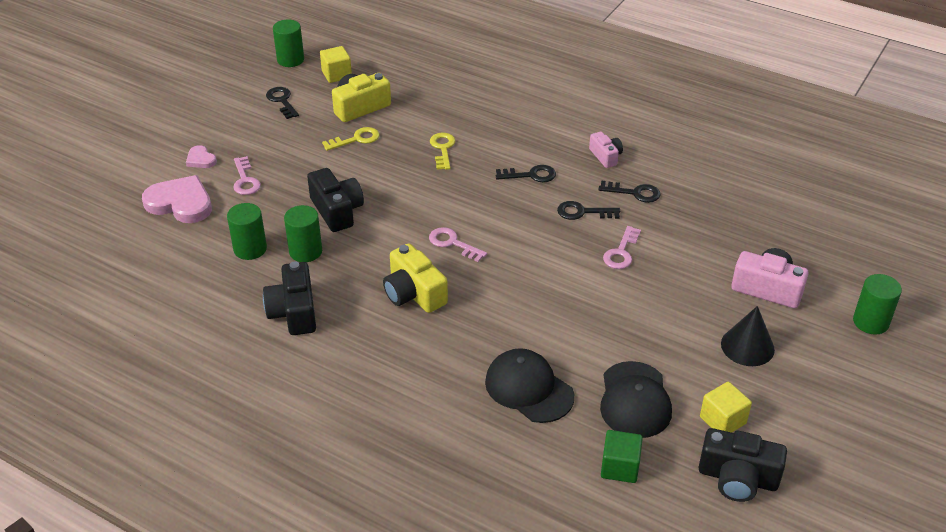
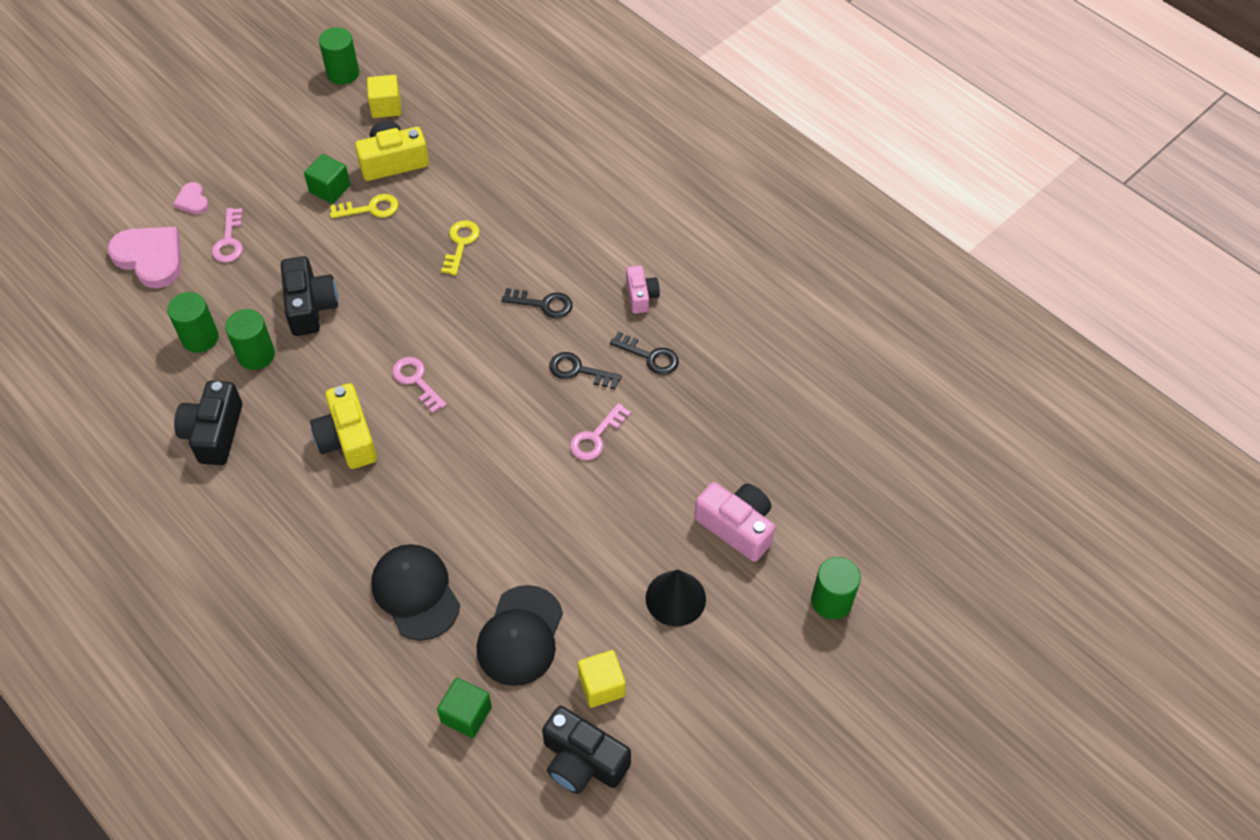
camera: 15 degrees right, 15 degrees up
(282, 101) = (310, 134): black key -> none
(315, 132) = (330, 189): none -> green cube

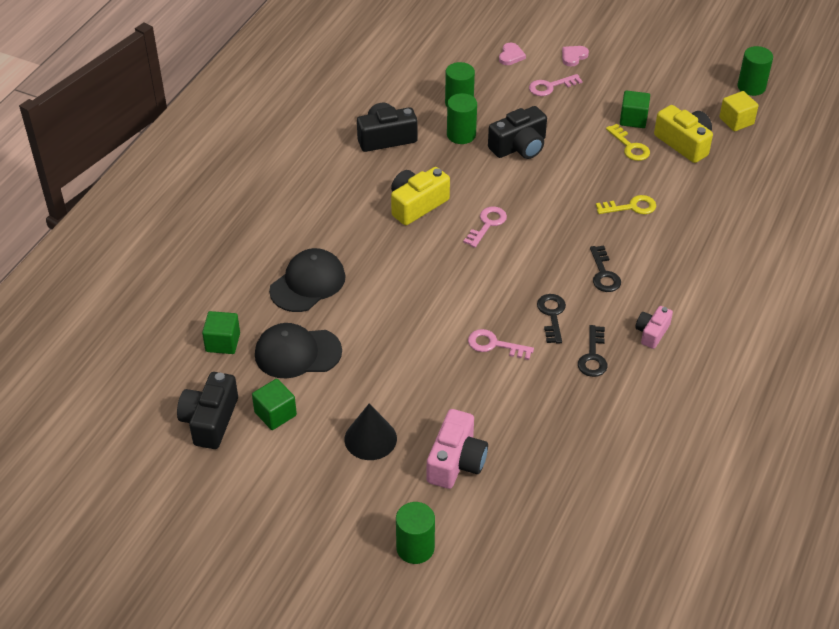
camera: 70 degrees right, 10 degrees down
(150, 258) = (511, 56): pink heart -> pink heart, size x0.50
(602, 686) = (275, 414): yellow cube -> green cube
(641, 296) = (652, 333): pink camera -> pink camera turned 150 degrees clockwise

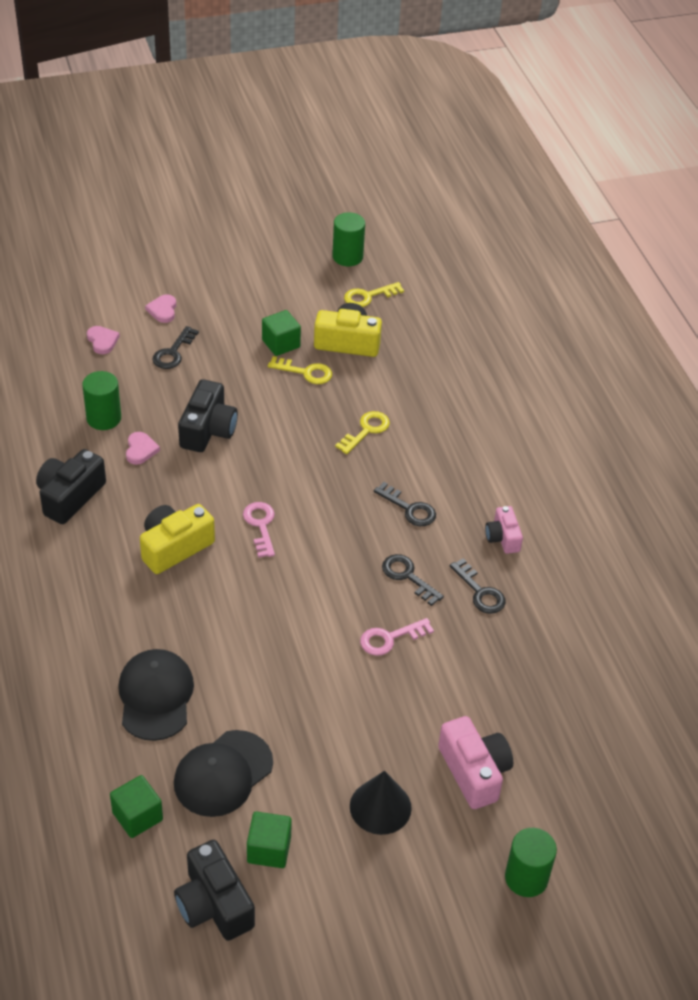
camera: 45 degrees left, 0 degrees up
(417, 205) = (174, 547): yellow camera -> yellow camera turned 45 degrees clockwise
(461, 135) = (140, 450): green cylinder -> pink heart
(550, 86) = (173, 352): pink key -> black key
(736, 121) = (368, 296): yellow cube -> yellow key

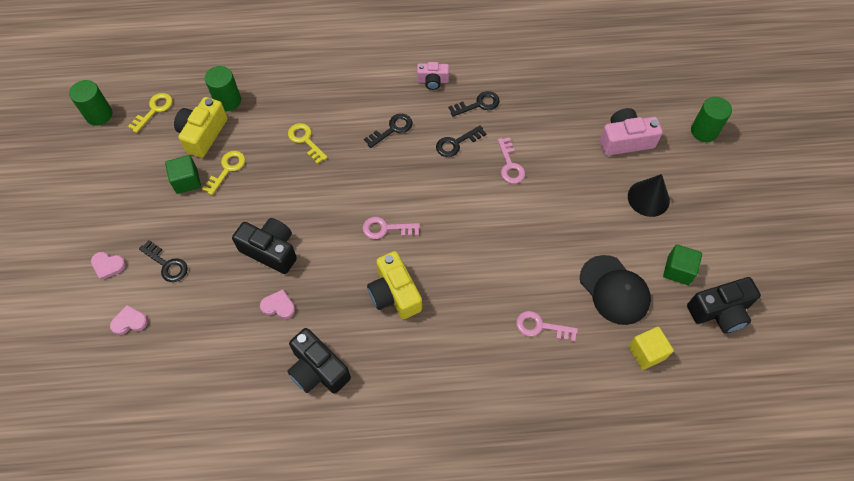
camera: 75 degrees left, 15 degrees up
(104, 418) = (230, 331): green cylinder -> green cylinder (228, 101)
(137, 816) = (646, 352): green cube -> yellow cube
(155, 696) = (541, 326): black cap -> pink key
(368, 296) = (154, 110): yellow key -> yellow key turned 135 degrees counterclockwise

